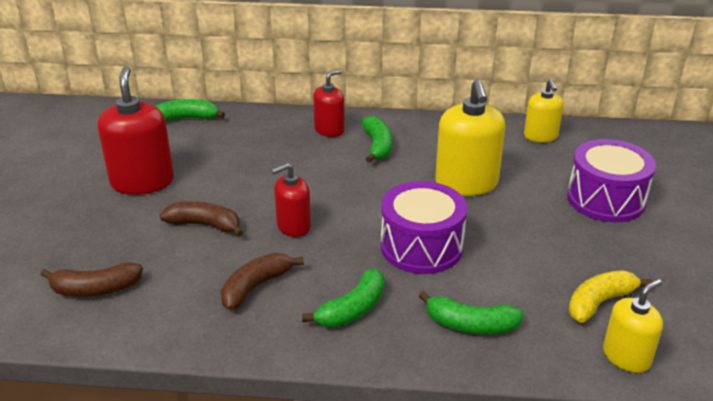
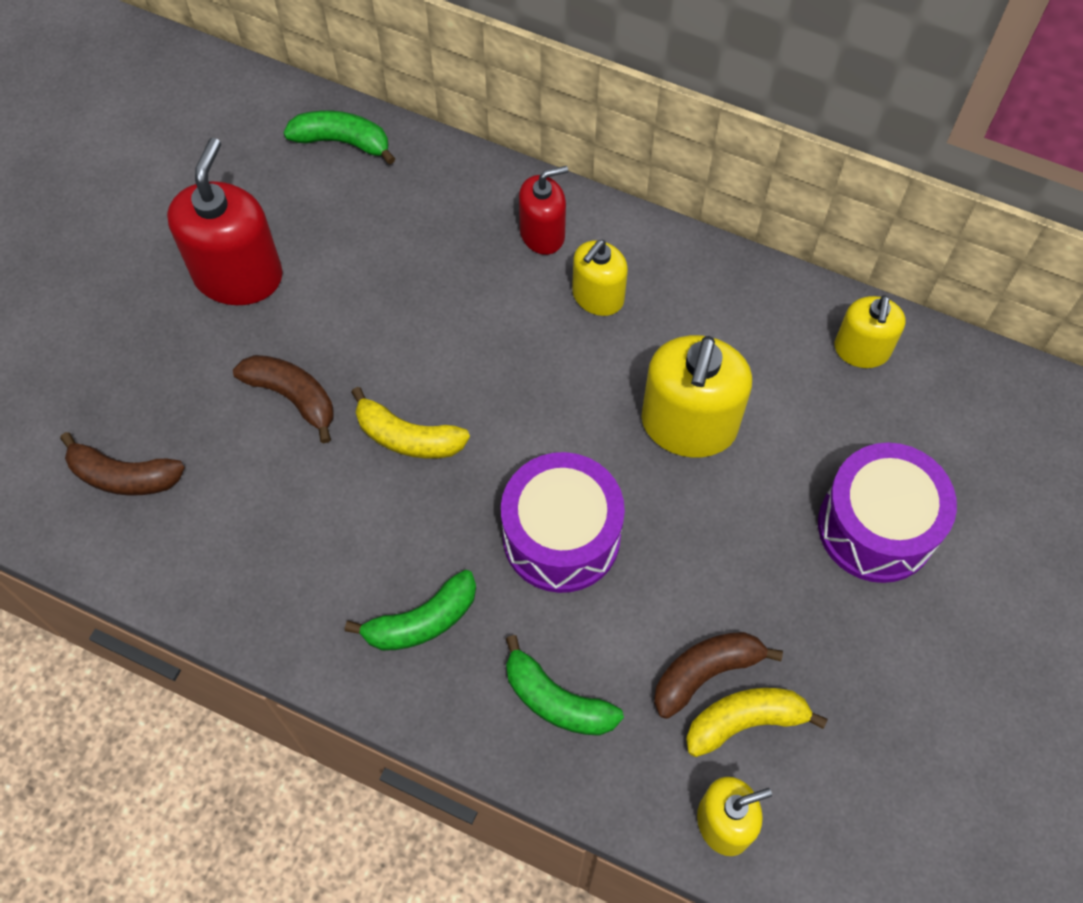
camera: 20 degrees right, 30 degrees up
(256, 287) = (317, 539): brown banana -> brown banana (705, 673)
(293, 226) = (408, 437): red soap dispenser -> yellow banana
(377, 146) = (597, 296): green banana -> yellow soap dispenser

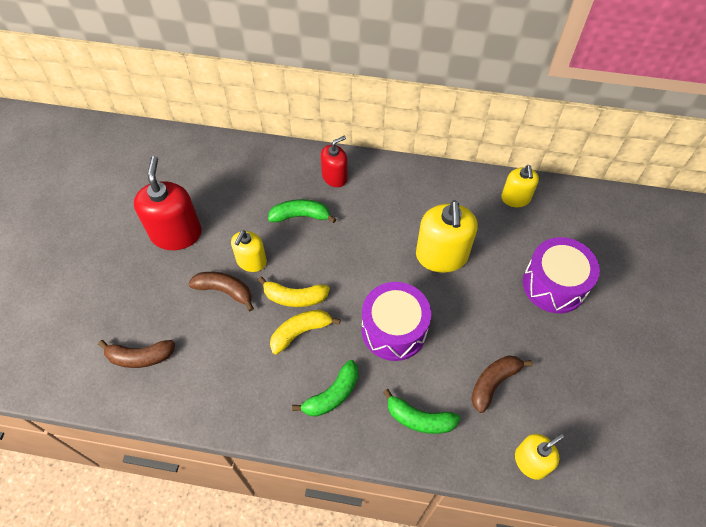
camera: 15 degrees left, 5 degrees down
(342, 142) = (214, 153): green banana -> green banana (300, 216)
(597, 296) = (373, 202): yellow soap dispenser -> yellow soap dispenser (251, 261)
(745, 721) = (523, 403): yellow banana -> yellow banana (300, 332)

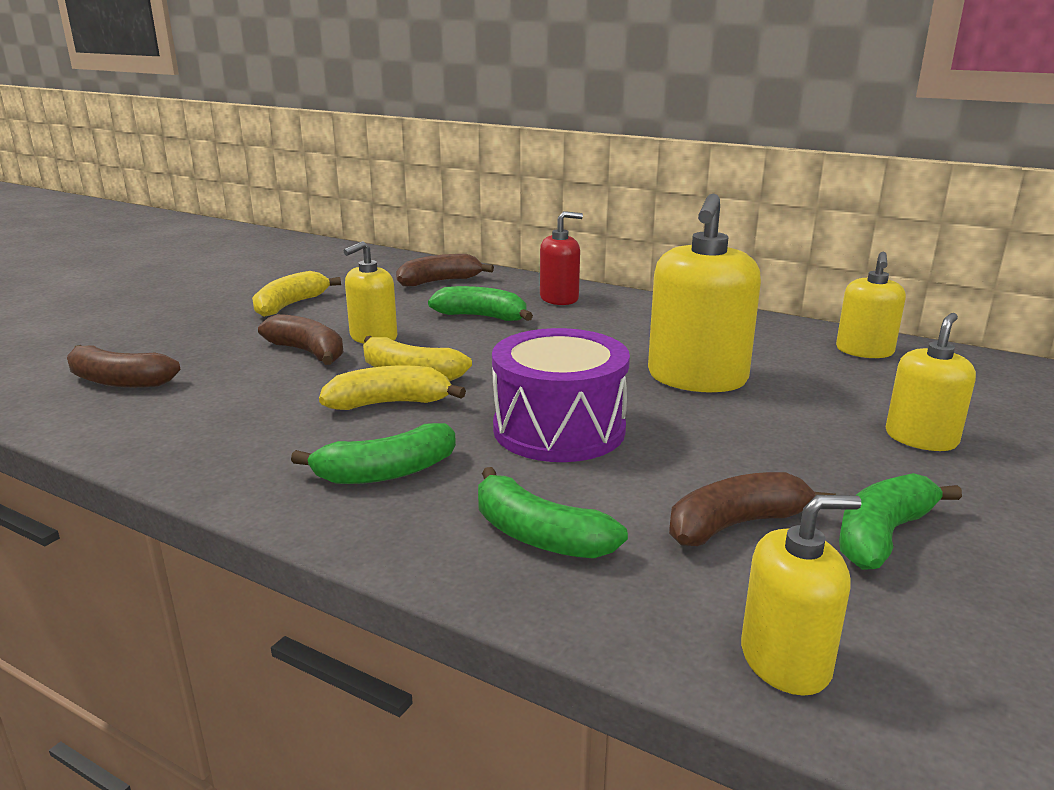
camera: 20 degrees right, 35 degrees down
(176, 234) = (290, 305): red soap dispenser -> yellow banana
(251, 172) = (439, 281): none -> brown banana
(550, 370) = (882, 535): none -> green banana
(554, 284) = (921, 438): purple drum -> yellow soap dispenser

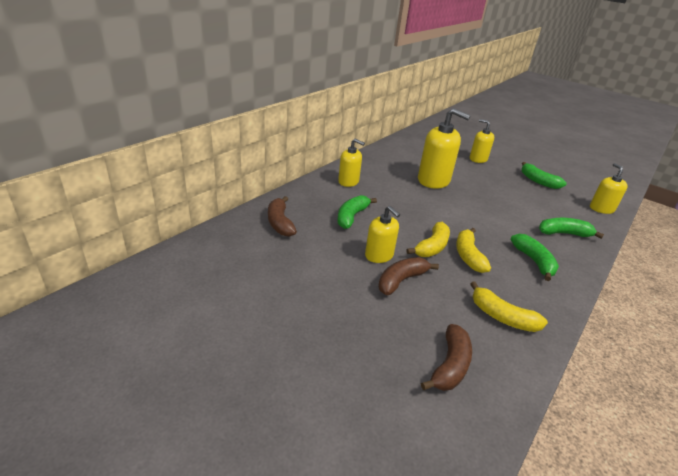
camera: 85 degrees left, 10 degrees up
(290, 305) = (309, 288): yellow banana -> yellow banana (502, 317)
(539, 536) = (563, 233): green banana -> green banana turned 135 degrees counterclockwise
(559, 298) = (327, 191): red soap dispenser -> none
(559, 429) = (485, 217): purple drum -> none
(736, 524) = (542, 200): brown banana -> none
(864, 351) = (406, 146): yellow soap dispenser -> yellow soap dispenser (348, 181)

